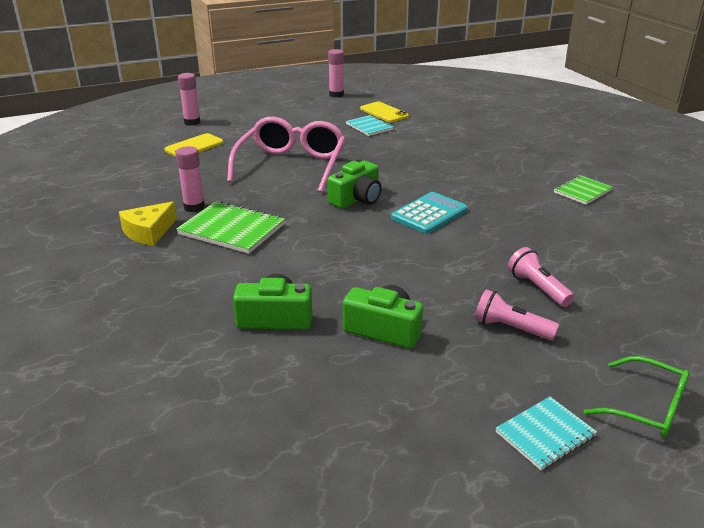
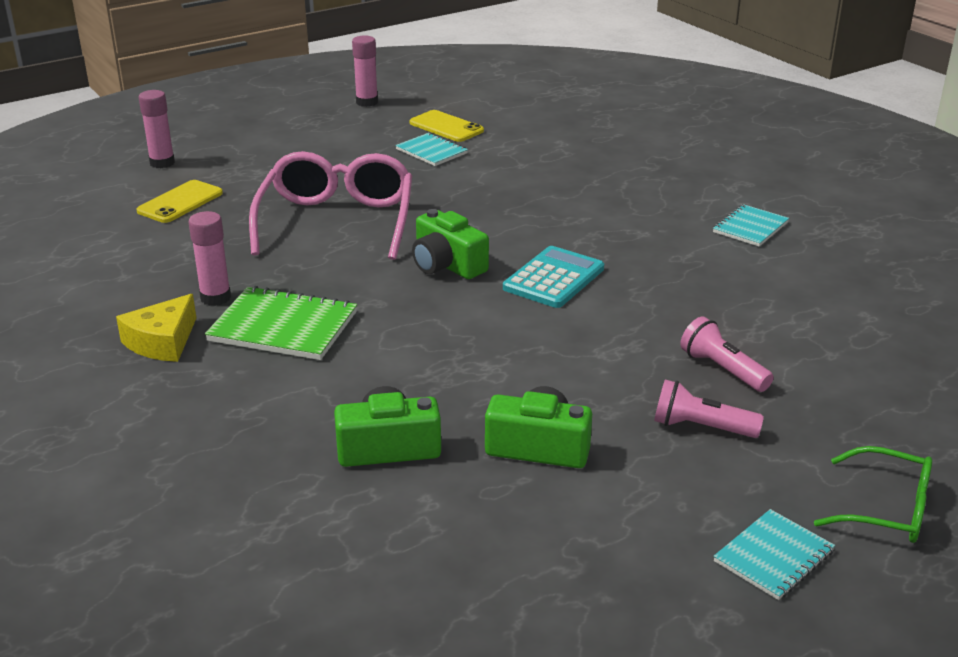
camera: 10 degrees left, 0 degrees up
(357, 199) = (447, 265): green camera -> green camera turned 105 degrees clockwise
(582, 191) = (750, 227): green notebook -> turquoise notebook

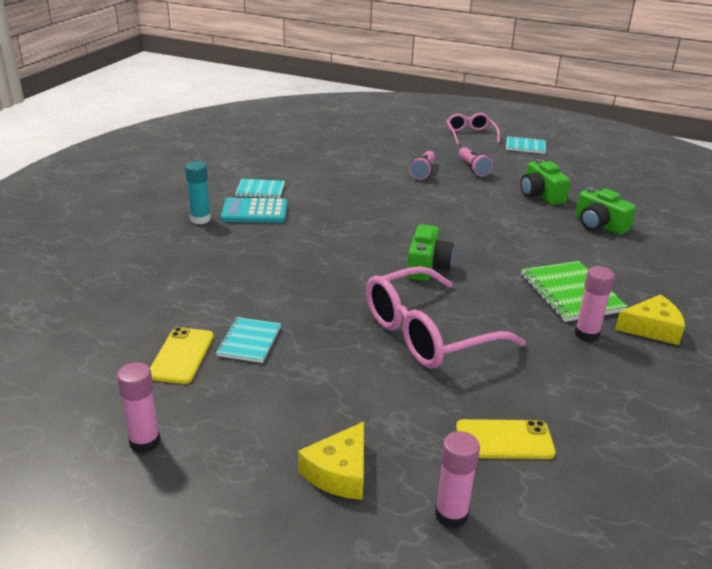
camera: 125 degrees left, 0 degrees up
(249, 144) = (339, 472): none -> yellow cheese
(554, 278) = (396, 229): turquoise calculator -> turquoise calculator (254, 212)
(692, 178) = (200, 219): none -> turquoise glue stick
(886, 509) = (470, 135): green glasses -> pink glasses

